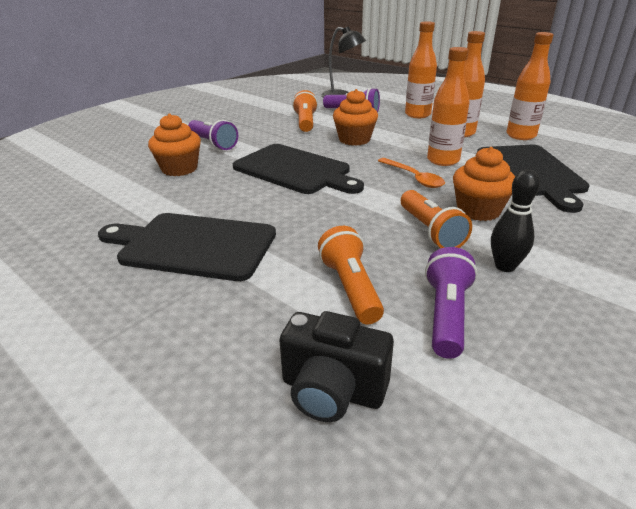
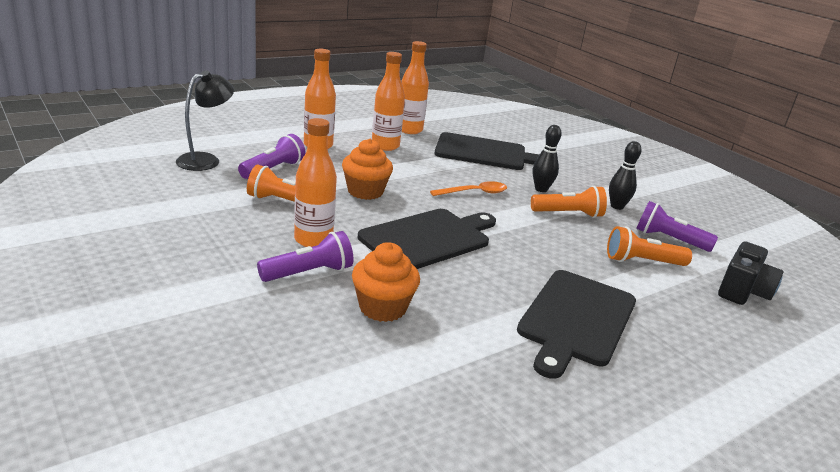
camera: 80 degrees left, 5 degrees down
(443, 160) = (444, 172): orange bottle -> orange bottle (313, 240)
(478, 210) = (541, 189): orange cupcake -> black bowling pin

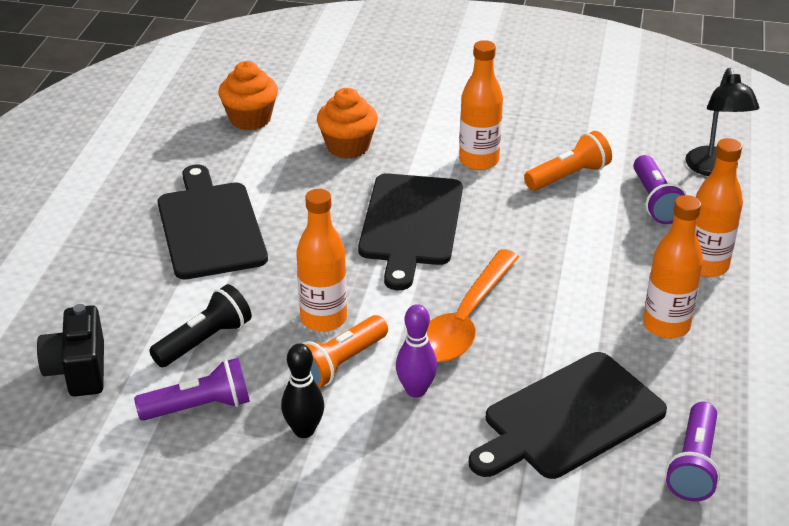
camera: 140 degrees right, 10 degrees up
(309, 273) = (431, 137): purple flashlight -> purple flashlight (693, 465)
(365, 191) = (545, 237): orange cupcake -> orange cupcake (250, 119)
(409, 130) = (714, 389): orange bottle -> orange bottle (323, 319)
(474, 193) = (465, 319): orange spoon -> orange spoon, size x1.63
(541, 189) = (416, 390): black bowling pin -> purple bowling pin
(642, 261) = (205, 340): orange flashlight -> black flashlight

